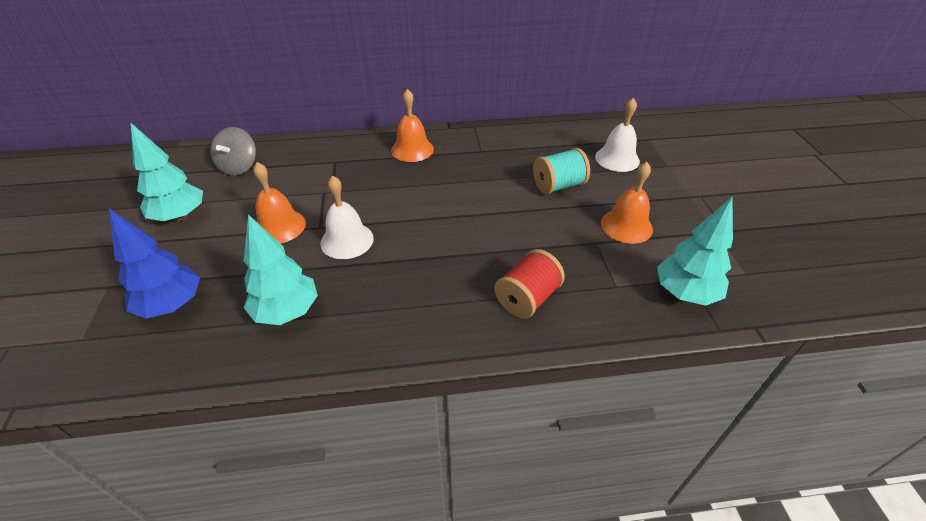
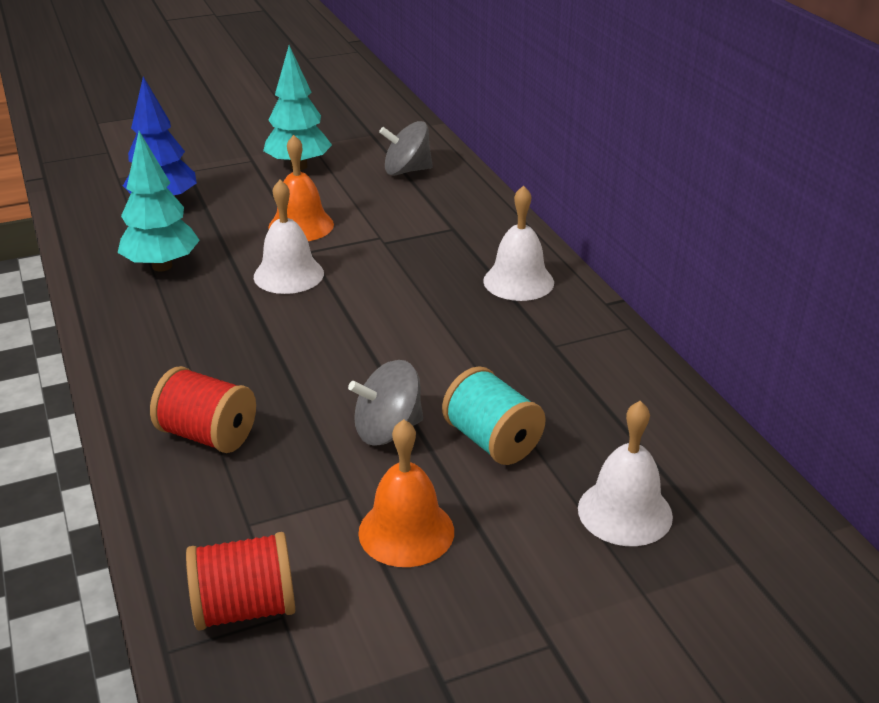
camera: 75 degrees right, 10 degrees down
(412, 149) = (518, 281): orange bell -> white bell
(540, 220) = (388, 430): none -> grey spinning top
(685, 293) = (245, 608): turquoise tree -> red spool

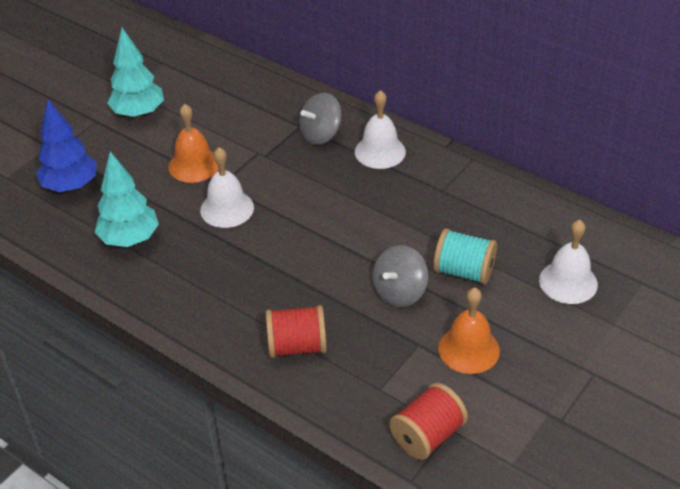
camera: 30 degrees left, 10 degrees up
(407, 171) = (222, 87): grey spinning top -> grey spinning top (321, 134)

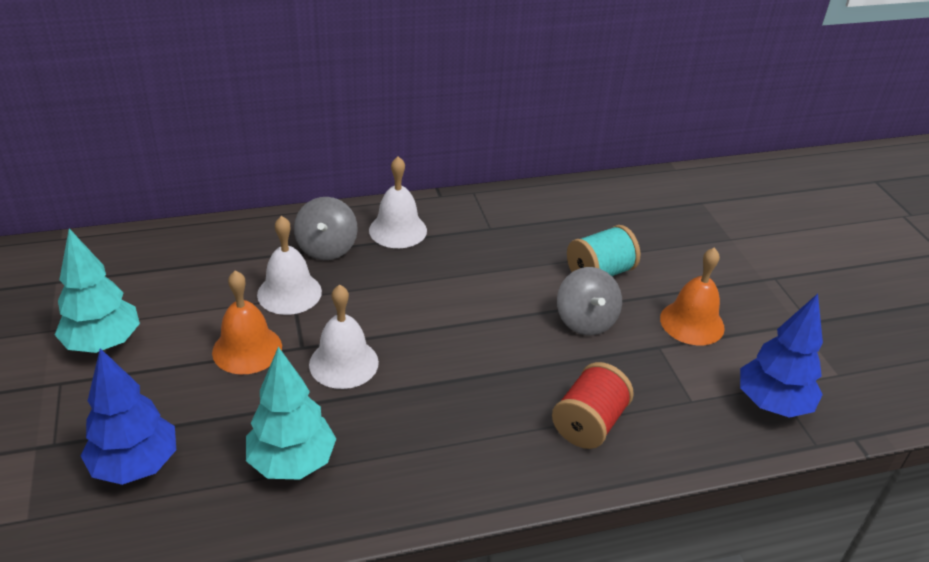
camera: 55 degrees left, 5 degrees down
(427, 436) = (772, 404): red spool -> blue tree
(568, 282) = (666, 232): white bell -> white bell (289, 293)

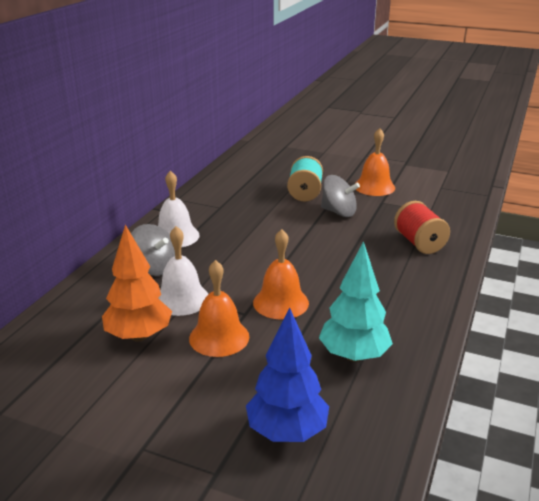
camera: 50 degrees left, 10 degrees down
(103, 343) = (123, 407): turquoise tree -> none
(209, 298) = (139, 336): none -> orange tree
(343, 363) = (281, 302): white bell -> orange bell
(772, 404) = (452, 193): blue tree -> none

